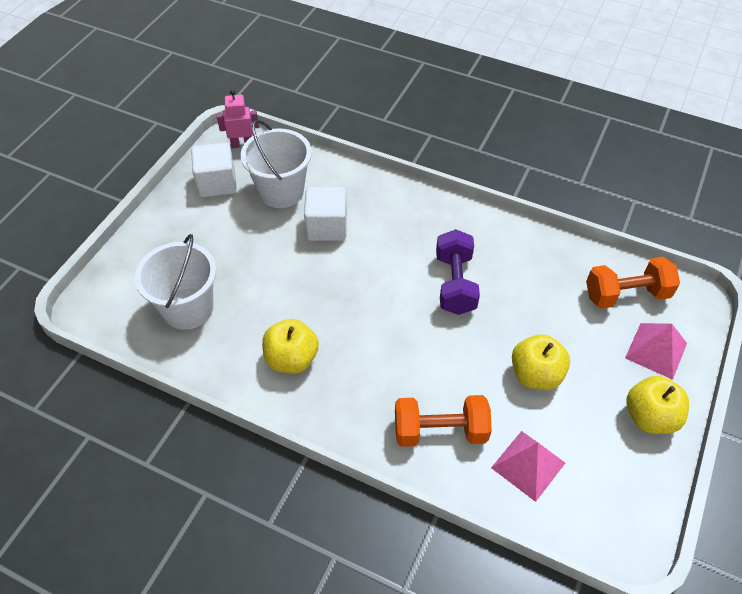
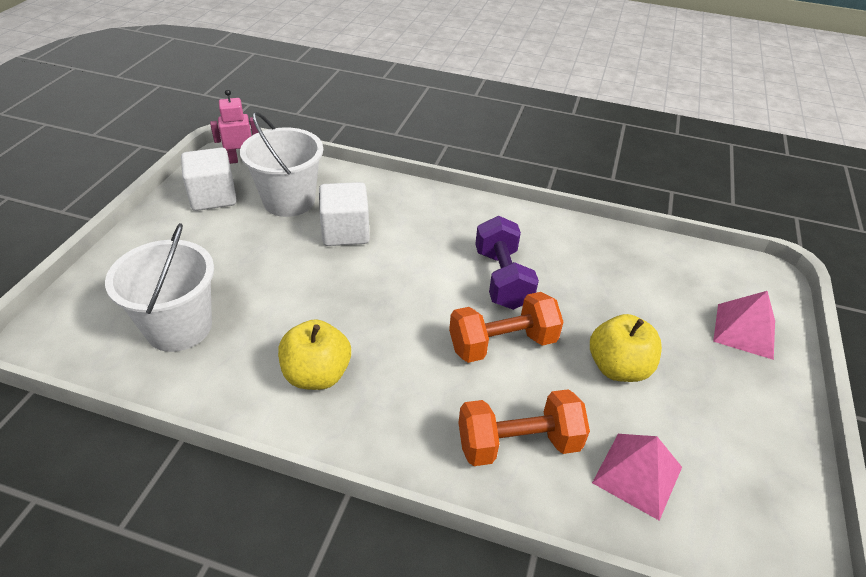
camera: 10 degrees left, 10 degrees down
(626, 294) = (693, 277): orange dumbbell -> orange dumbbell (502, 343)
(650, 417) = (763, 403): yellow apple -> none

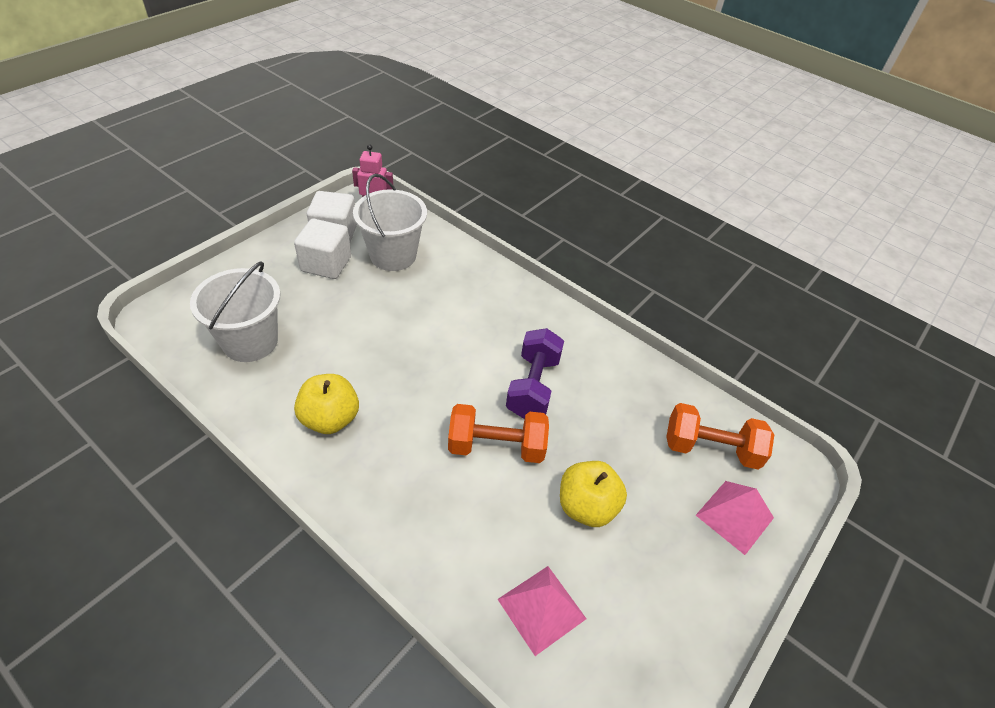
camera: 20 degrees right, 5 degrees up
(345, 232) = (423, 298): white cube -> white cube (326, 264)
(518, 443) = (456, 540): orange dumbbell -> orange dumbbell (710, 448)

